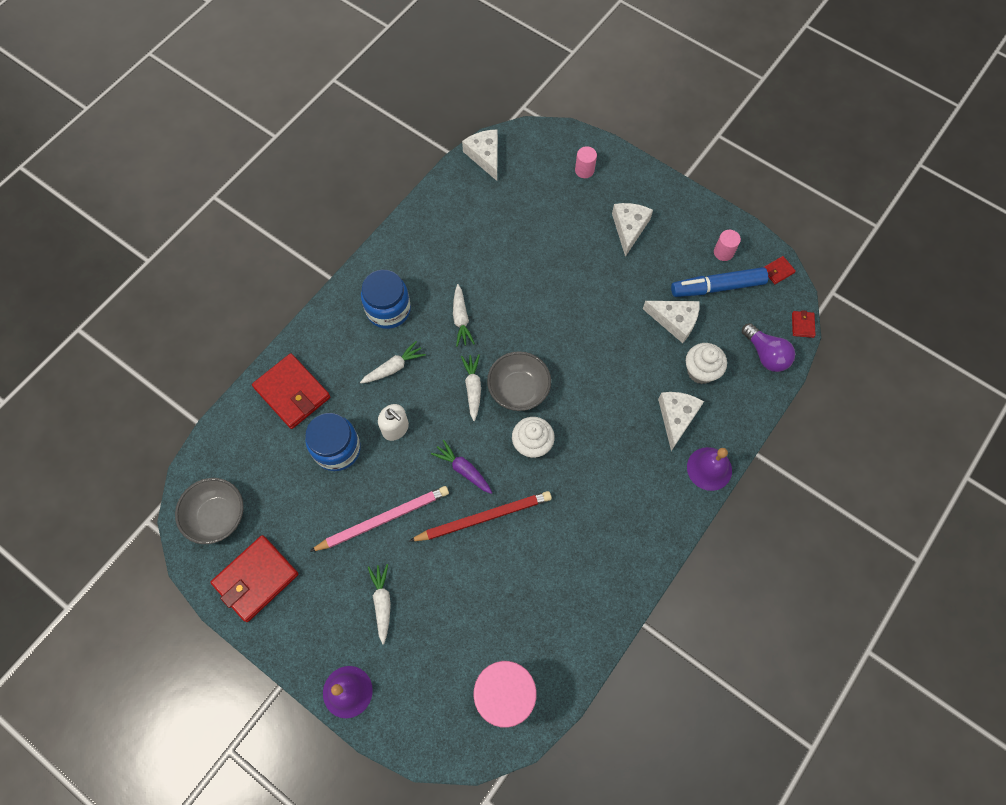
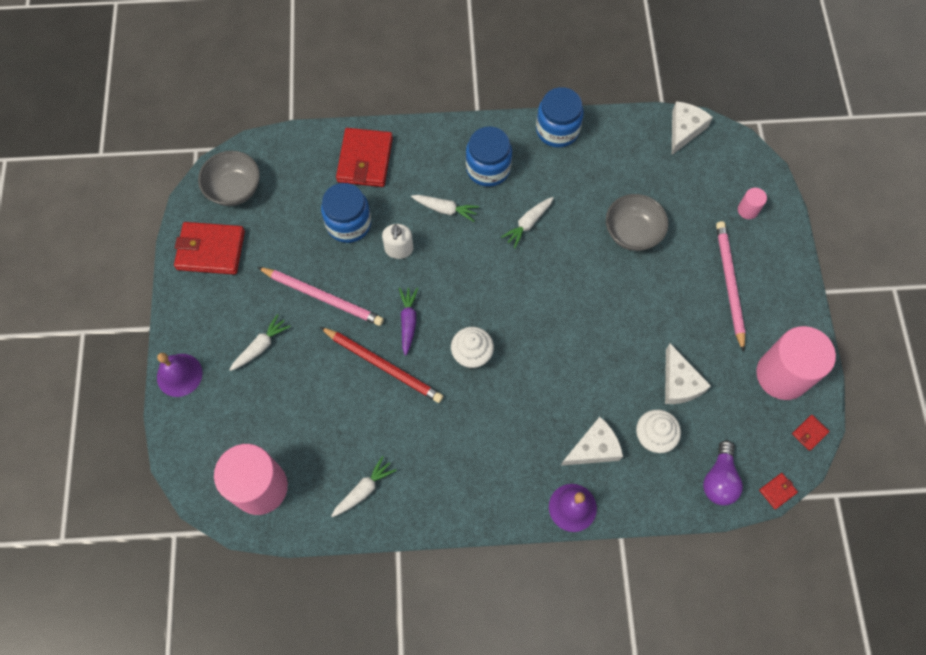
camera: 50 degrees right, 0 degrees up
(403, 237) = (557, 130): none -> blue jar
(473, 388) = (479, 277): white carrot -> white carrot (364, 490)
(518, 390) = (508, 310): grey bowl -> grey bowl (632, 232)
(629, 228) = (729, 284): white cheese -> pink pencil
(717, 287) = (744, 394): blue marker -> none
(723, 252) = (782, 375): pink cylinder -> pink cylinder, size x2.35
(778, 271) = (809, 433): red wallet -> red wallet turned 60 degrees counterclockwise

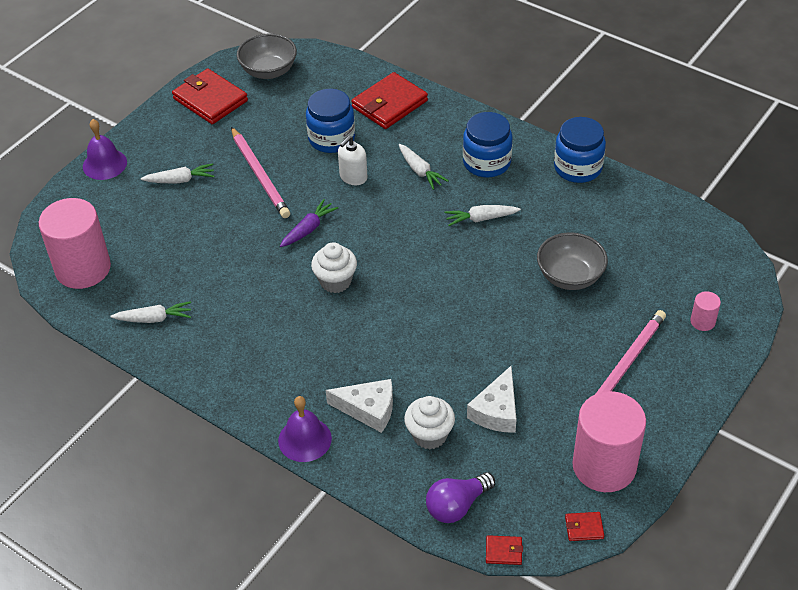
camera: 40 degrees right, 20 degrees down
(383, 365) = (257, 246): red pencil -> none
(684, 129) = (701, 229): white cheese -> none

